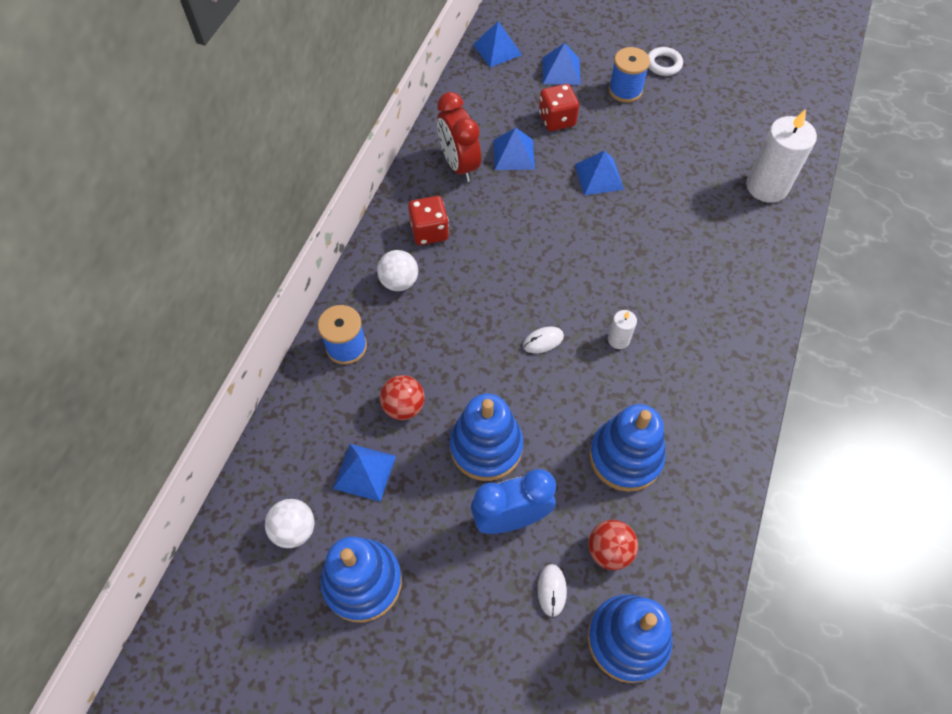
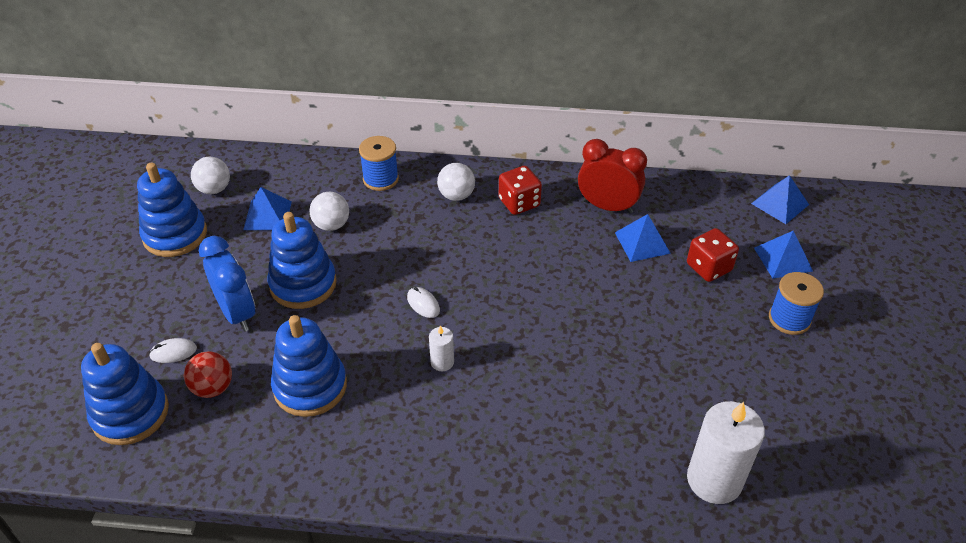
camera: 75 degrees right, 15 degrees down
(404, 406) = (331, 225): red ball -> white ball
(459, 165) = (607, 206): red clock -> red clock turned 60 degrees clockwise
(599, 176) = (647, 315): blue pyramid -> none
(663, 64) = (856, 349): white ring -> none

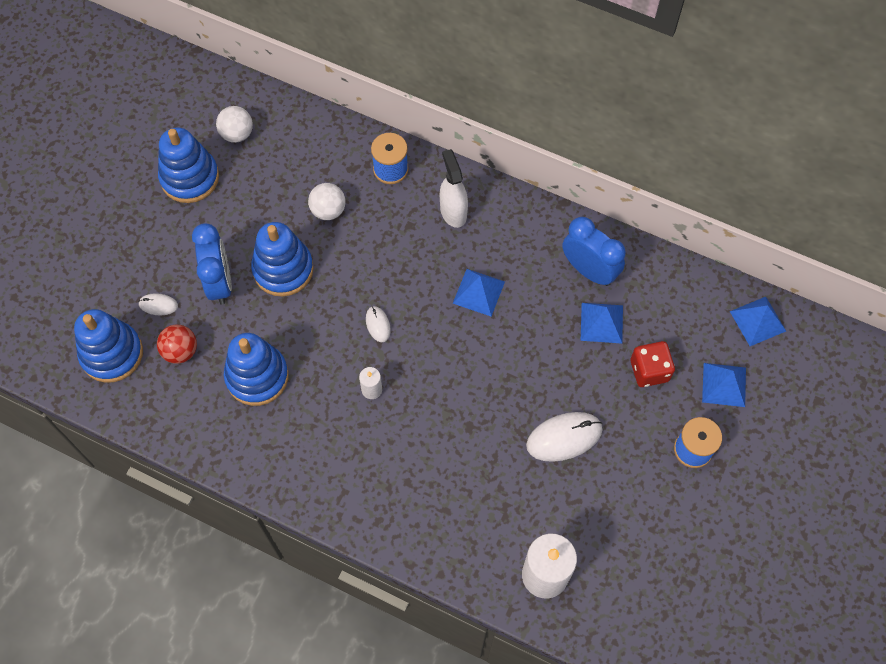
camera: 20 degrees right, 20 degrees up
(267, 215) = (275, 181): blue pyramid -> blue pyramid (479, 292)
(456, 195) = (453, 211): white ball -> white spray bottle
(519, 203) = (508, 239): red dice -> none
(607, 206) = (589, 270): red clock -> blue clock
(661, 346) = (564, 437): none -> white mouse

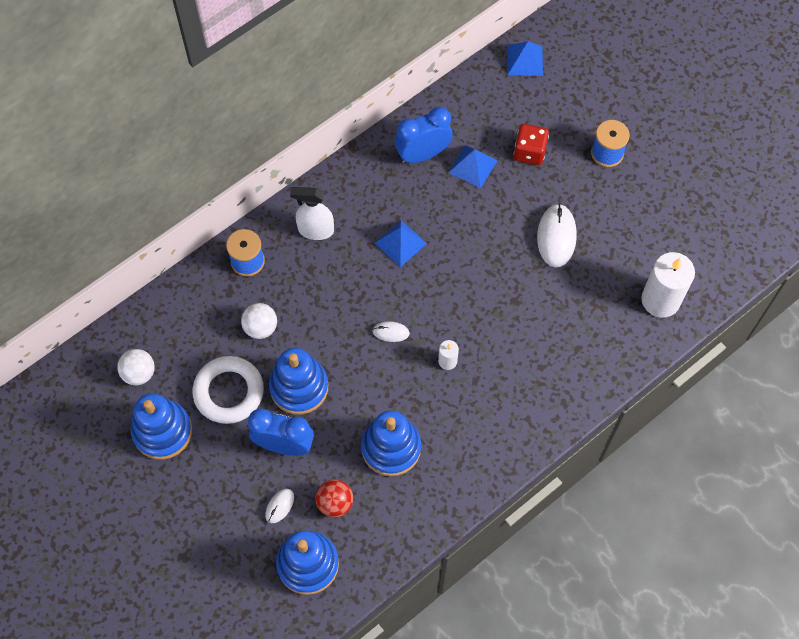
camera: 65 degrees left, 0 degrees up
(251, 213) = (229, 392): none -> white ring
(724, 384) = (565, 107): blue pyramid -> none

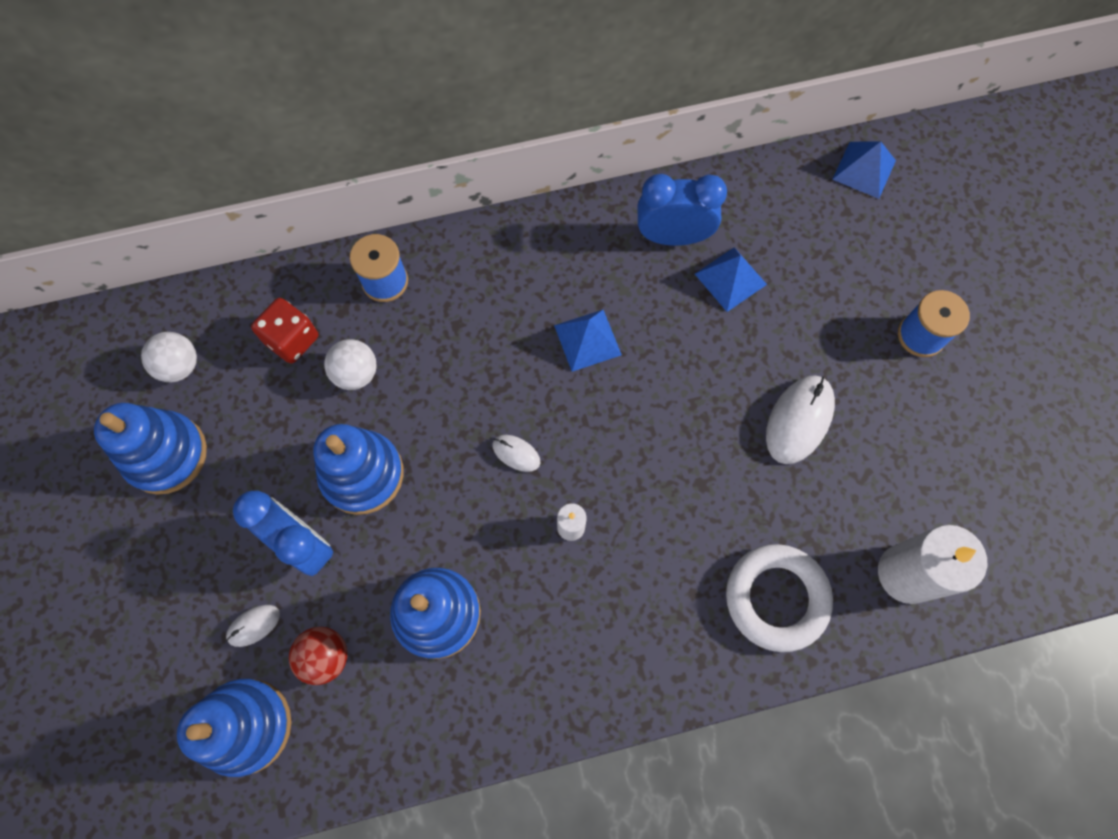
camera: 25 degrees right, 5 degrees up
(229, 392) = (273, 440): white ring -> white ring (776, 598)
(315, 230) = (489, 277): white spray bottle -> none
(529, 152) = (815, 291): red dice -> red dice (292, 339)

